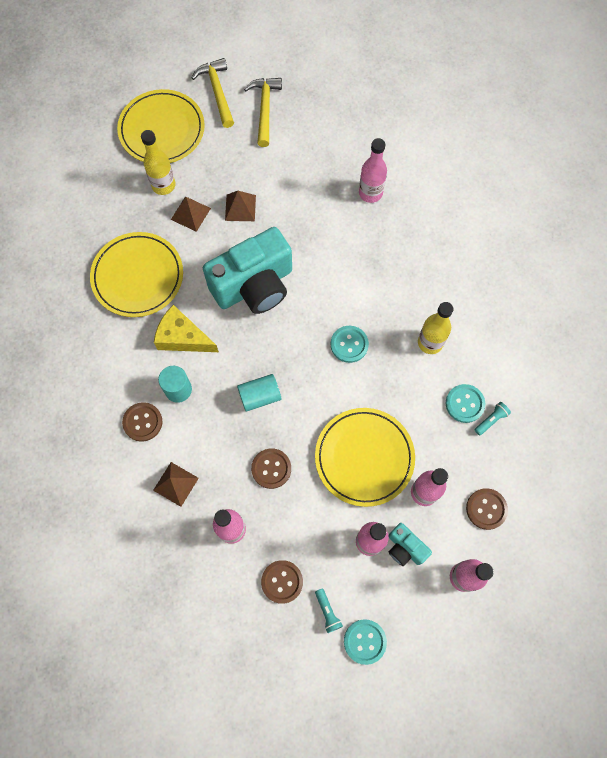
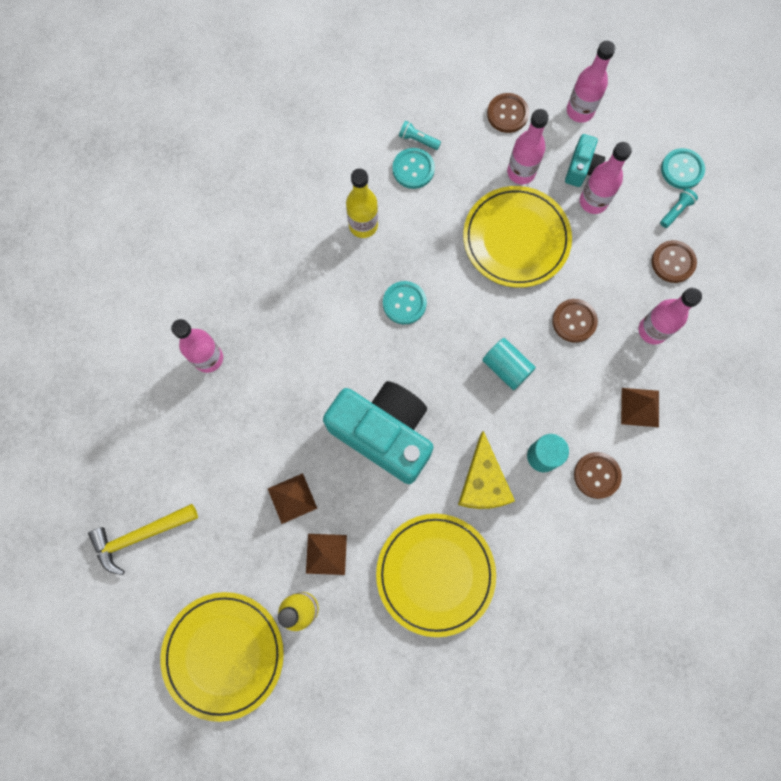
camera: 115 degrees left, 5 degrees up
(217, 92) = (137, 610): yellow hammer -> none

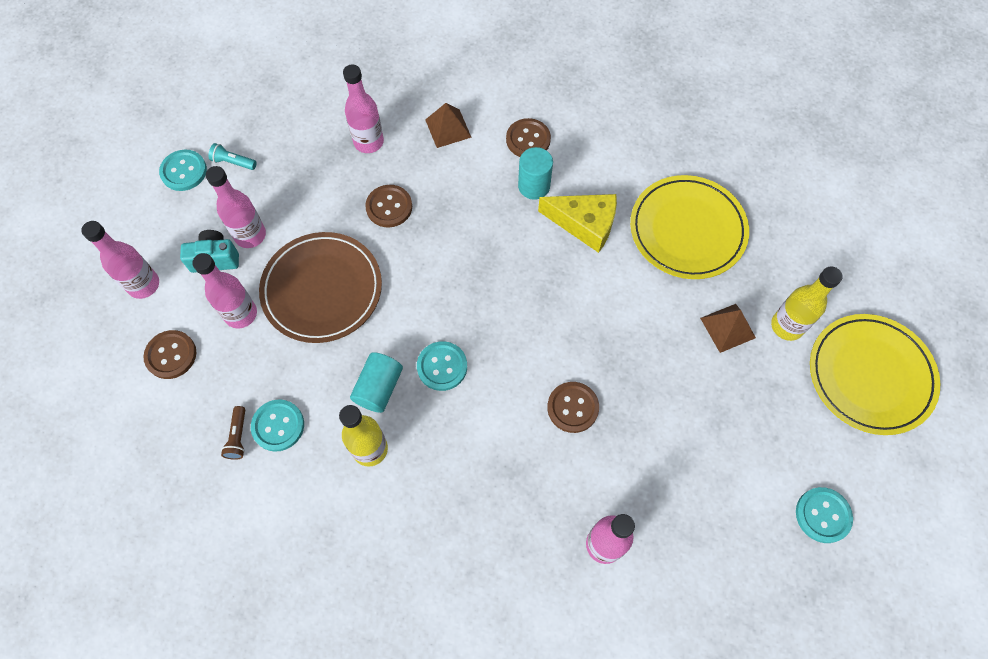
camera: 115 degrees left, 10 degrees down
(140, 536) = (823, 515): yellow hammer -> turquoise button
(292, 498) = (696, 383): brown pyramid -> none
(384, 434) = (587, 327): turquoise camera -> none
(418, 140) = (238, 437): turquoise flashlight -> brown flashlight
(483, 482) = (584, 224): yellow cheese -> yellow cheese turned 45 degrees clockwise
(506, 367) = (464, 246): turquoise cylinder -> turquoise cylinder (379, 388)
(516, 239) = (322, 289): yellow plate -> brown plate
(673, 262) = (290, 148): brown button -> brown button (572, 407)

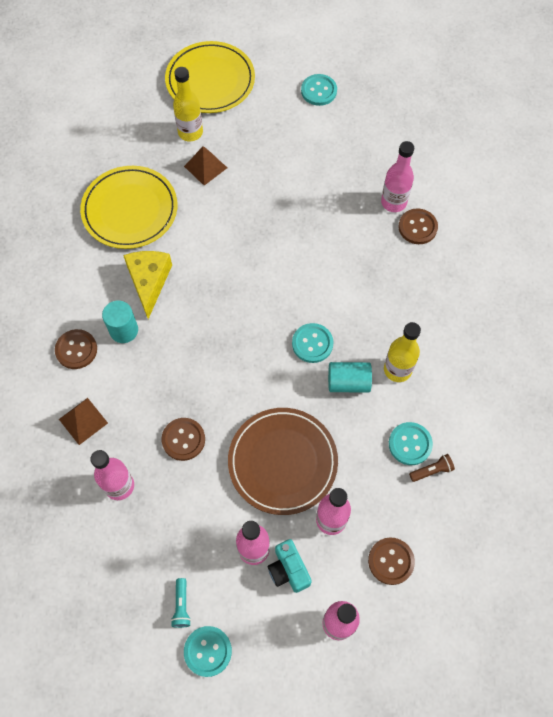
camera: 110 degrees left, 0 degrees up
(572, 407) = (307, 246): brown button -> brown button (417, 227)

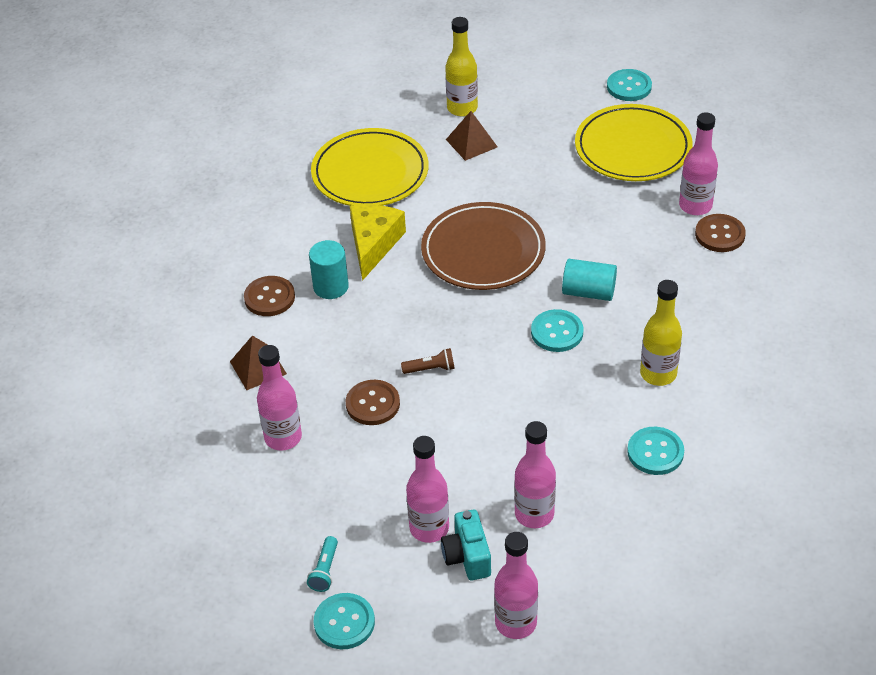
camera: 15 degrees right, 20 degrees down
(210, 80) = (499, 62): yellow plate -> yellow plate (633, 148)
(282, 462) = (489, 445): brown plate -> brown plate (483, 251)
(348, 382) = (592, 377): turquoise cylinder -> turquoise cylinder (588, 292)
(391, 561) = (600, 569): brown button -> none
(432, 470) = (677, 484): brown flashlight -> brown flashlight (431, 369)

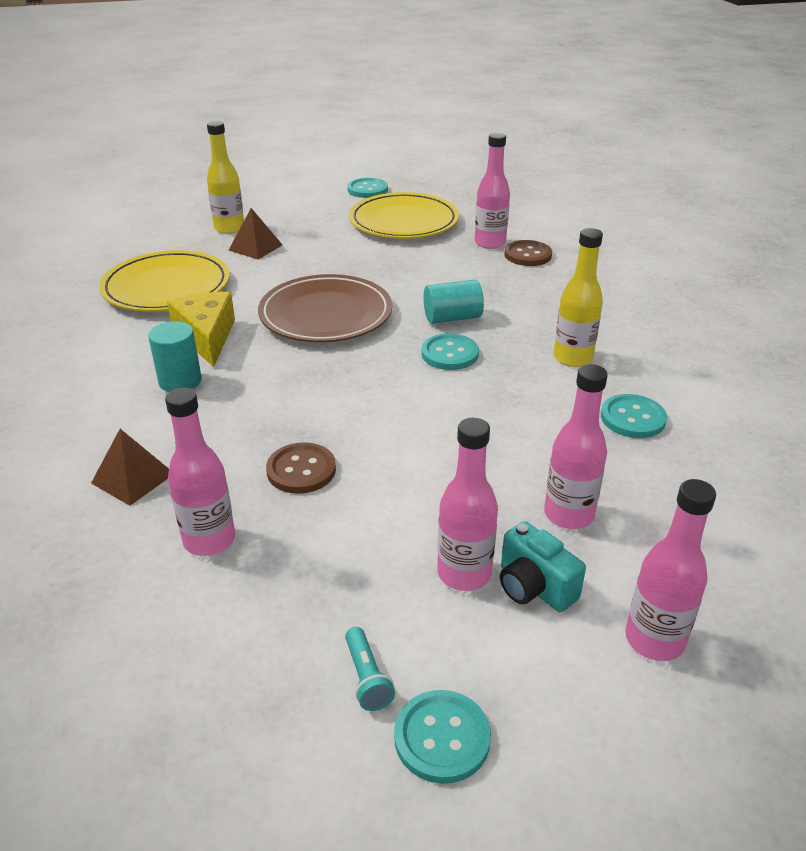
camera: 30 degrees left, 10 degrees down
(269, 297) = (110, 409): brown button -> none
(431, 369) = (344, 419): brown flashlight -> none

